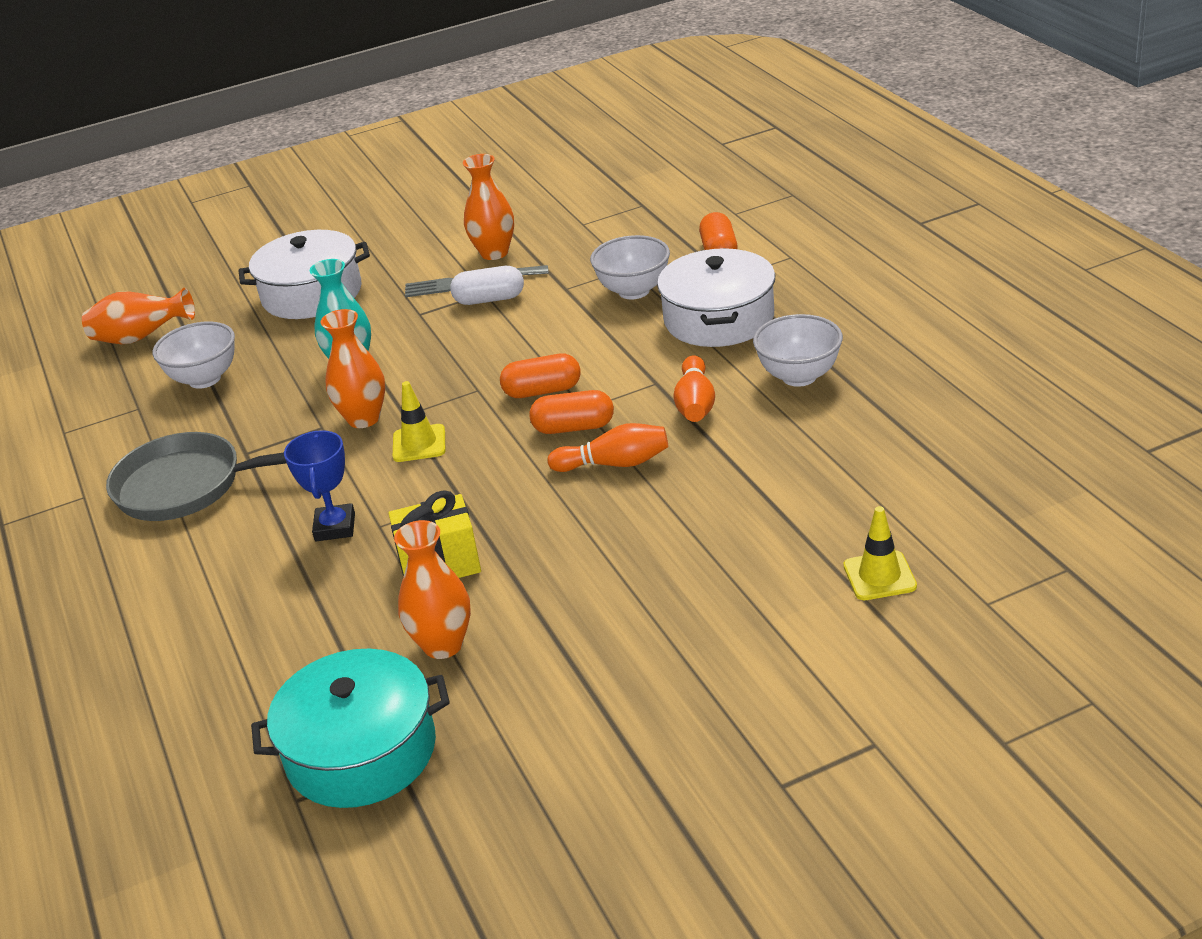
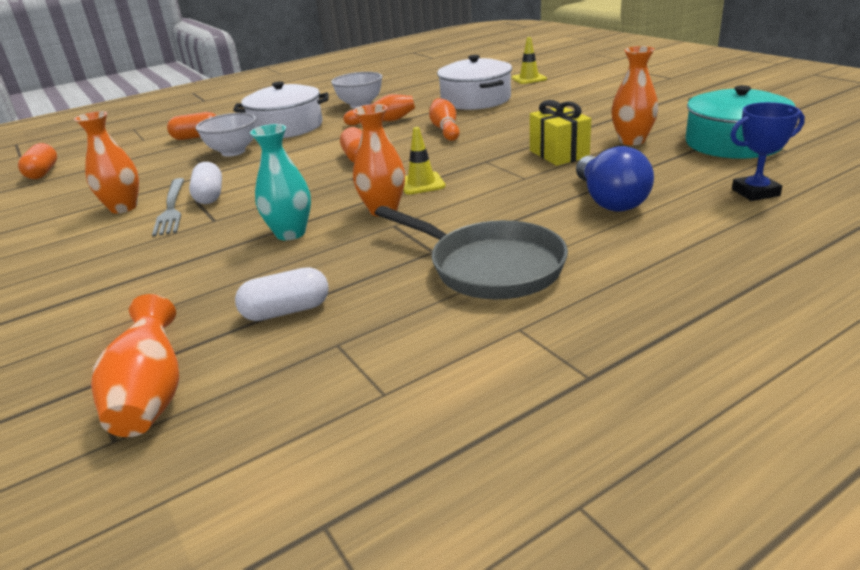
camera: 100 degrees left, 5 degrees down
(188, 486) = (490, 267): grey pan -> grey pan turned 45 degrees counterclockwise
(204, 379) = (286, 311): white bowl -> white capsule
(265, 585) = (609, 200): none -> blue light bulb
(312, 294) = (127, 285): white pot -> white pot (476, 100)
(335, 527) = (531, 191): blue trophy -> blue trophy (755, 192)
(573, 427) = (405, 144): orange capsule -> orange capsule (43, 172)

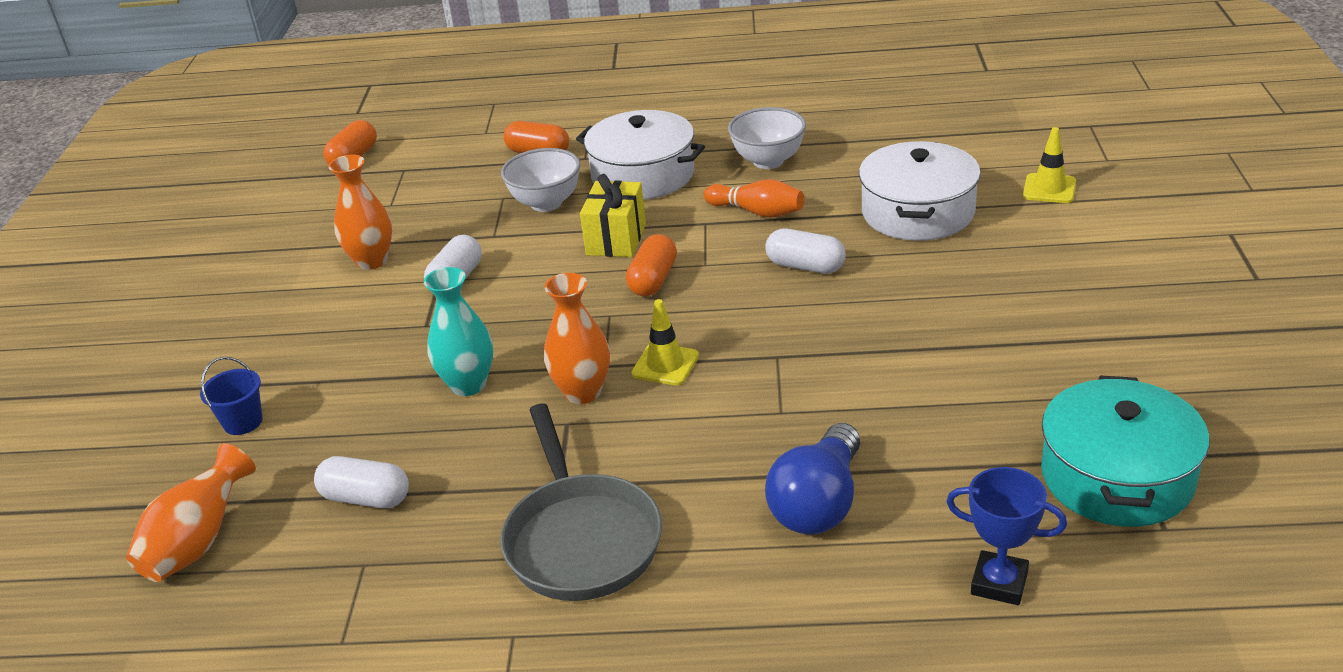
camera: 35 degrees right, 5 degrees up
(106, 314) = (243, 422): none -> blue bucket
(171, 208) = (408, 284): grey fork -> none
(445, 129) = (805, 266): orange bowling pin -> white capsule
(559, 154) = (873, 385): yellow gift -> yellow gift (616, 239)
(632, 141) = (994, 404): orange vase -> none

